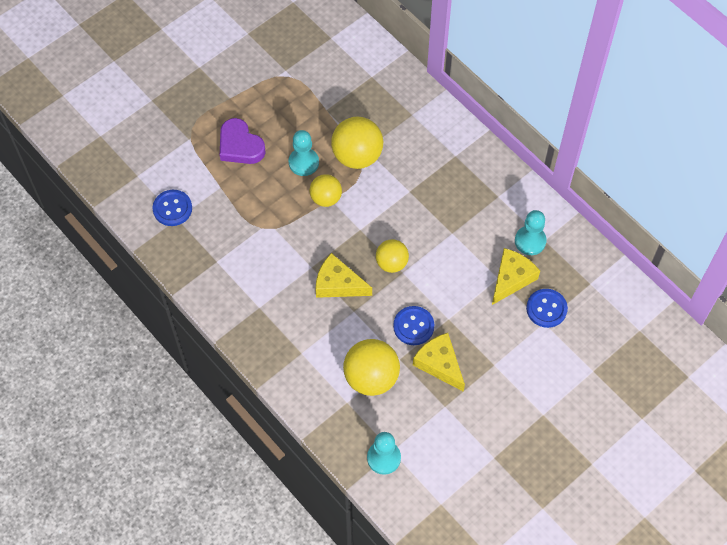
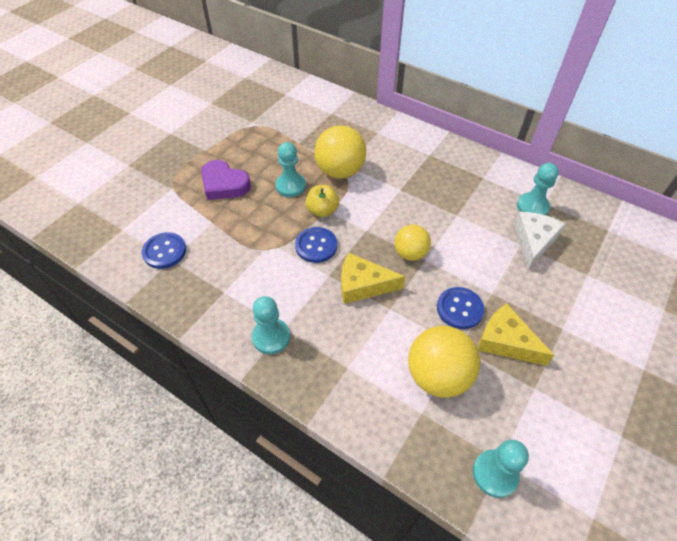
camera: 15 degrees left, 10 degrees down
(247, 312) = (271, 337): none -> turquoise pawn
(326, 198) = (322, 210): yellow ball -> yellow apple
(511, 278) = (533, 242): yellow cheese -> white cheese
(546, 309) = (582, 261): blue button -> blue button (316, 246)

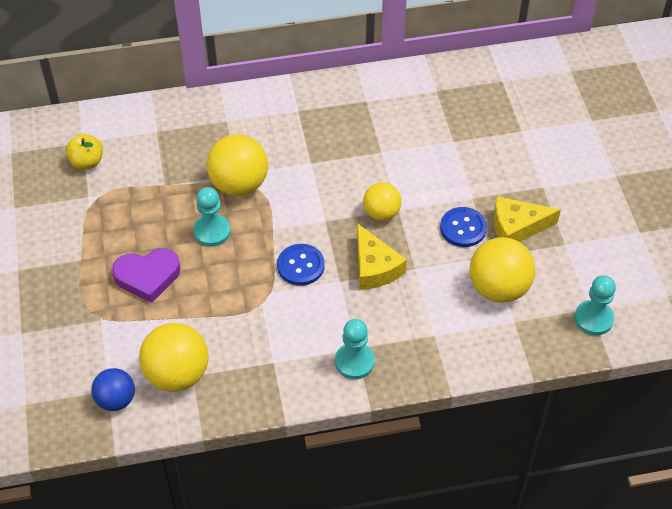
camera: 45 degrees left, 0 degrees up
(117, 238) = (116, 400): none -> blue ball
(164, 251) = (177, 374): blue button -> yellow ball
(322, 210) = (268, 232): yellow apple -> yellow apple (87, 162)
(363, 285) = (375, 267): yellow cheese -> yellow cheese turned 75 degrees counterclockwise
(532, 206) = (430, 100): turquoise pawn -> none
(533, 242) = (460, 132): white cheese -> none

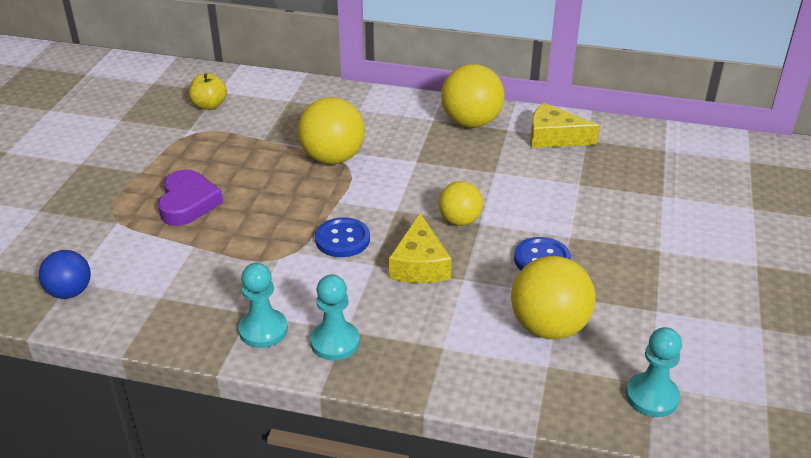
camera: 25 degrees right, 15 degrees down
(147, 276) = (188, 203): purple heart -> purple heart turned 105 degrees counterclockwise
(177, 374) = (146, 291): yellow ball -> yellow ball (471, 123)
(212, 231) = (277, 186): turquoise pawn -> turquoise pawn (263, 330)
(517, 227) = (606, 277): yellow cheese -> yellow cheese (554, 137)

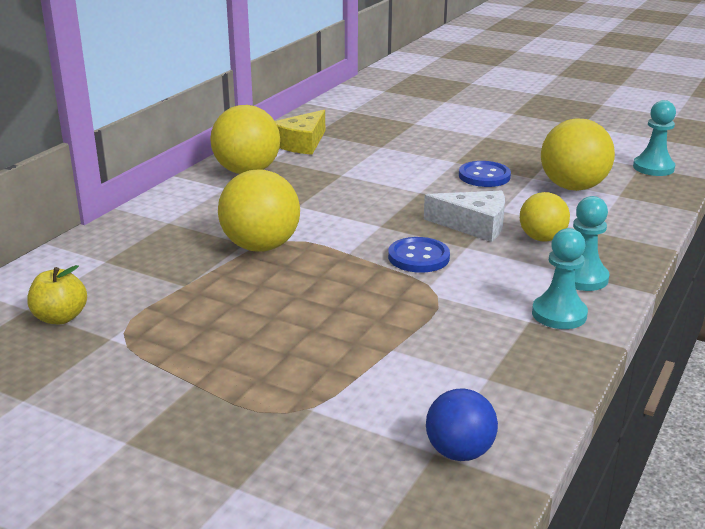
camera: 75 degrees left, 10 degrees down
(188, 203) = (296, 348): purple heart -> none
(420, 264) = (474, 225): yellow cheese -> white cheese
(460, 221) = (413, 199): yellow ball -> yellow ball (542, 238)

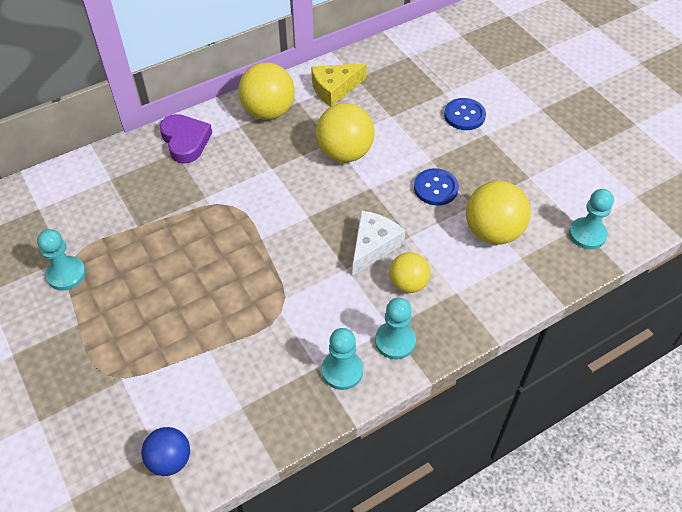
camera: 30 degrees right, 25 degrees up
(60, 318) = (50, 226): yellow apple -> none
(130, 348) = (66, 274): none -> turquoise pawn
(172, 212) = (185, 141): none -> purple heart
(261, 247) = (211, 206): yellow ball -> yellow ball (345, 153)
(418, 257) = (303, 265): blue button -> blue button (464, 115)
(474, 225) = (373, 246): white cheese -> white cheese turned 105 degrees counterclockwise

